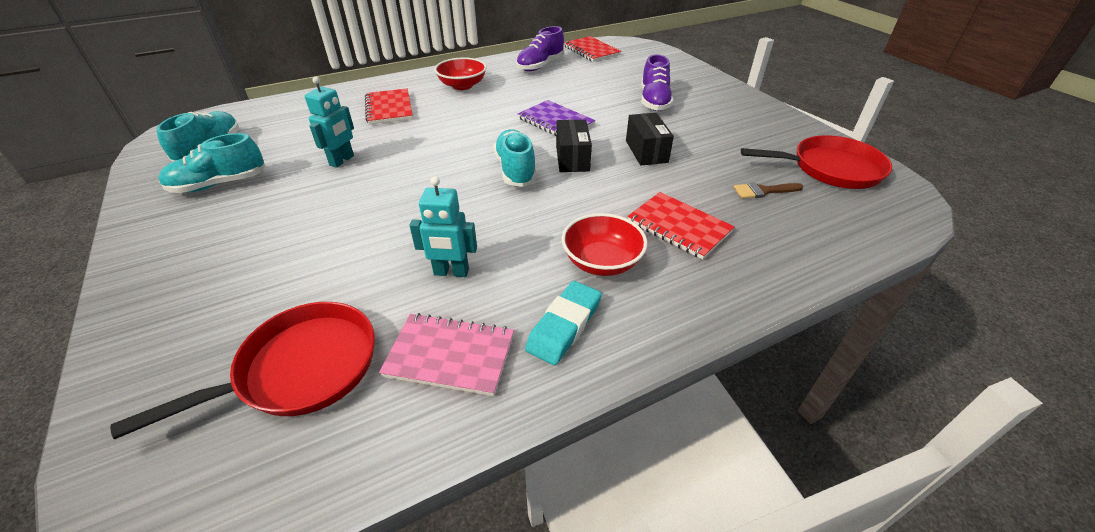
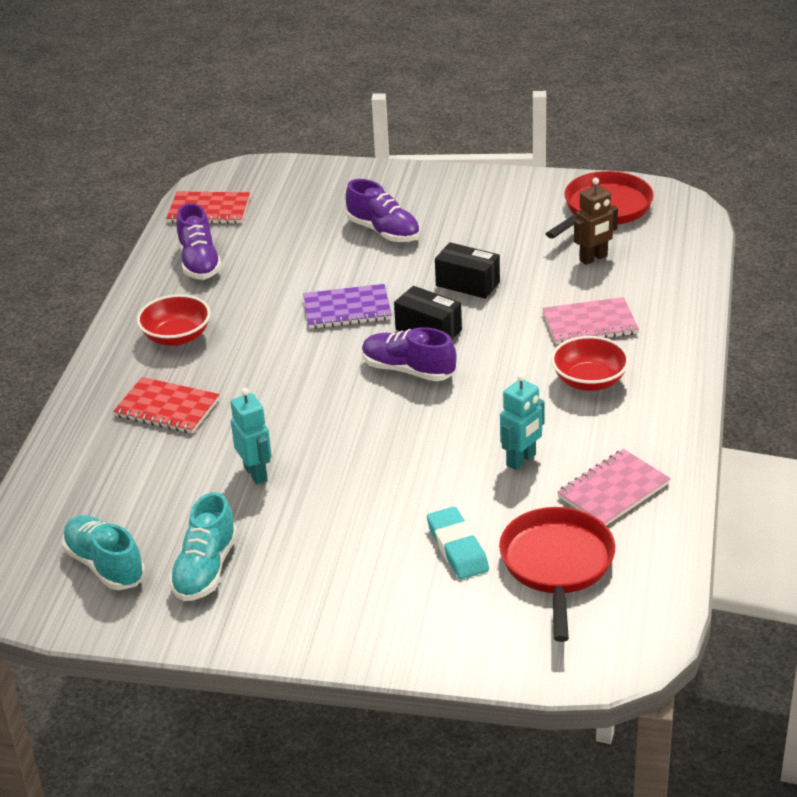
camera: 50 degrees left, 5 degrees down
(515, 170) = (408, 370): turquoise shoe -> purple shoe
(564, 326) = (637, 428): turquoise eraser -> turquoise eraser (457, 548)
(678, 227) = (590, 324): red notebook -> pink notebook
(763, 191) = (593, 258): brown brush -> brown robot

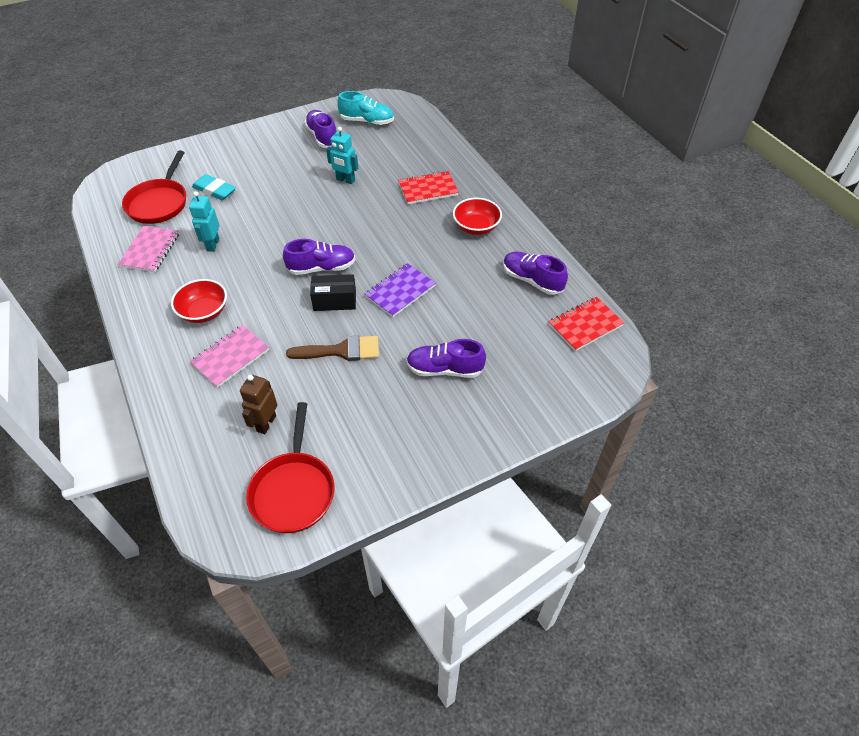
camera: 140 degrees right, 15 degrees up
(205, 569) = (322, 137): turquoise shoe -> purple shoe
(467, 284) = (341, 351): black box -> brown brush
(557, 565) = (159, 203): red pan -> red pan turned 45 degrees clockwise

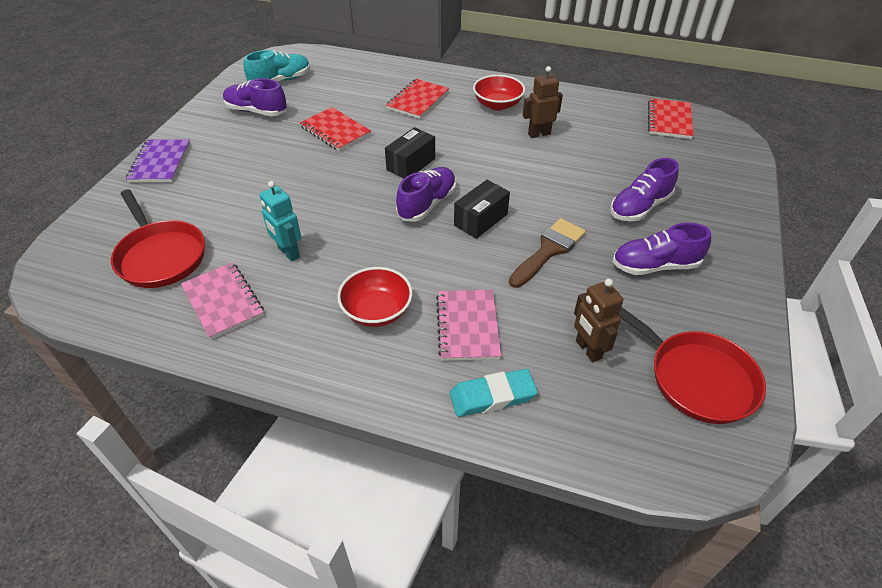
camera: 45 degrees left, 5 degrees down
(214, 190) = (211, 209): turquoise eraser -> turquoise eraser (492, 396)
(345, 180) = (335, 131): turquoise robot -> red notebook
(353, 234) = (411, 164): none -> black box
(400, 291) = (518, 179): purple notebook -> purple notebook (160, 162)
(467, 268) = (539, 134): none -> brown robot
(532, 280) = (593, 115): purple shoe -> purple shoe (655, 266)

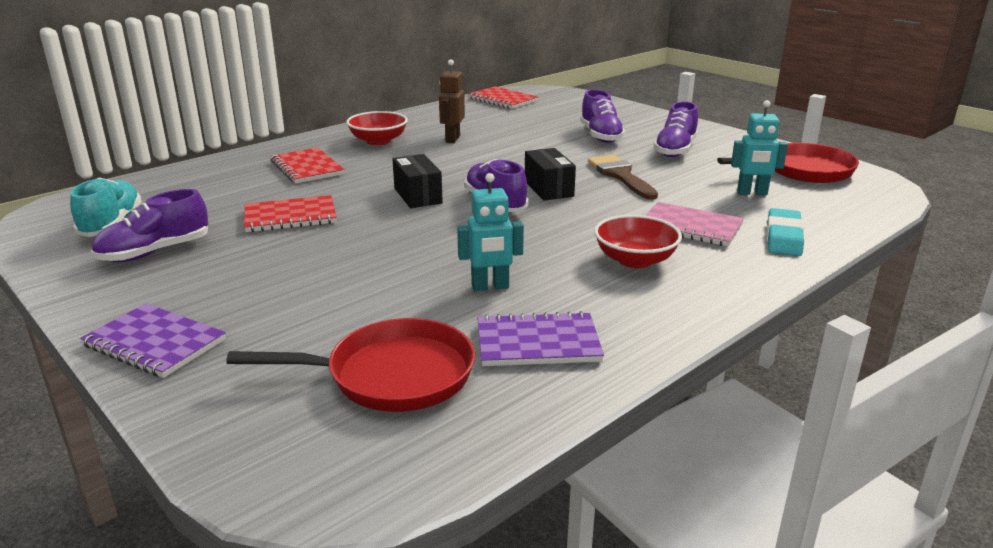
camera: 60 degrees left, 20 degrees down
(223, 301) = (538, 343): pink notebook -> purple notebook
(588, 349) = (752, 193): brown robot -> turquoise robot

